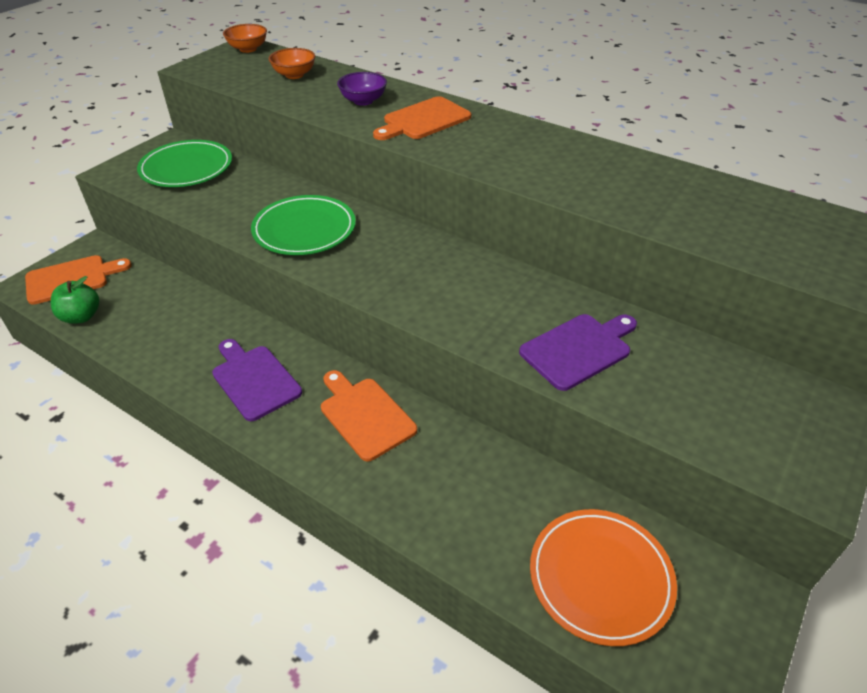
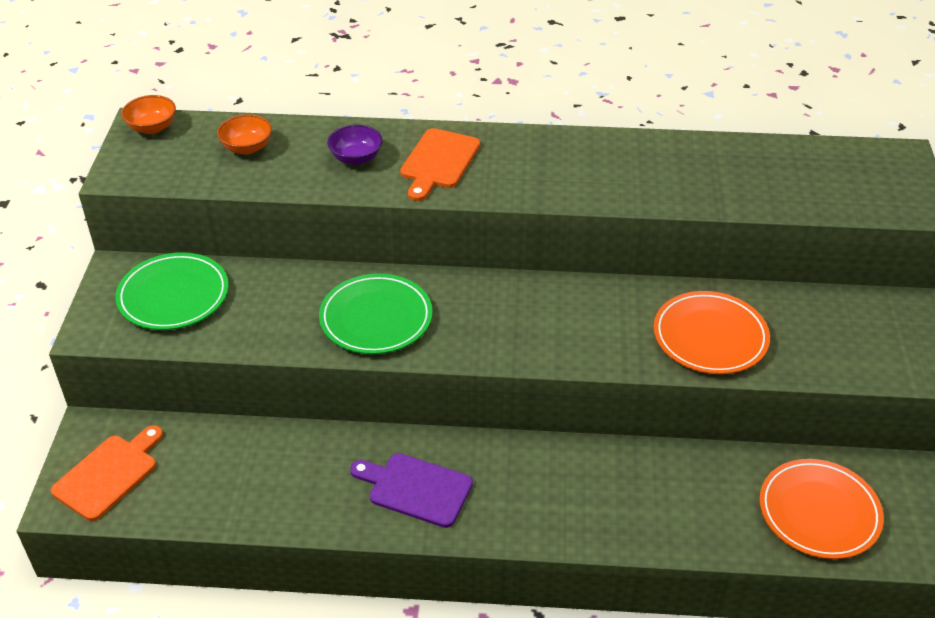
camera: 30 degrees left, 0 degrees up
(81, 316) = (169, 508): green apple -> none
(365, 415) = (544, 474): orange cutting board -> none
(579, 349) = (710, 337): purple cutting board -> orange plate

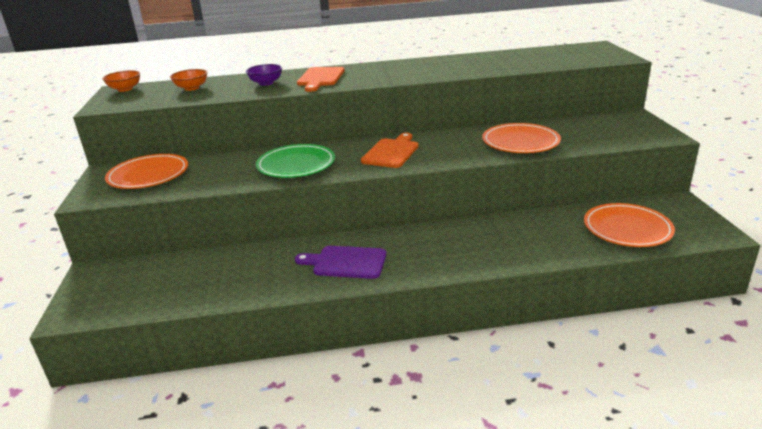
camera: 10 degrees left, 15 degrees down
(109, 474) = (107, 293): orange cutting board -> orange cutting board (392, 152)
(173, 296) = (148, 175): green plate -> orange plate

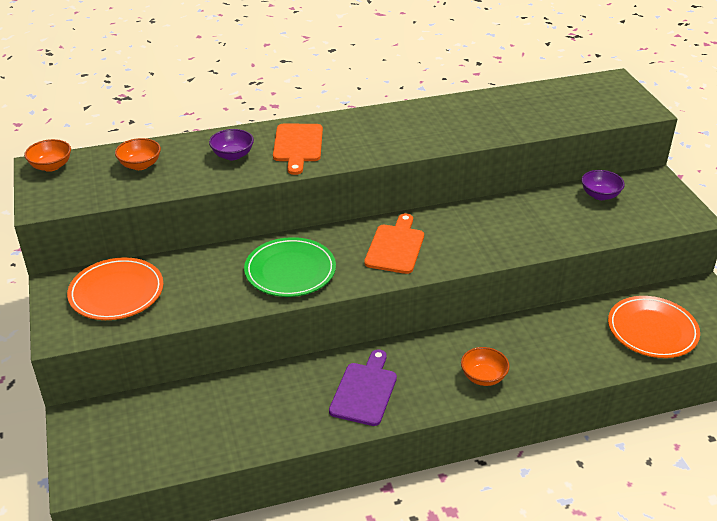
camera: 10 degrees left, 10 degrees up
(346, 262) = (365, 391): purple cutting board -> purple cutting board turned 105 degrees clockwise
(458, 256) = (483, 377): none -> orange bowl
(520, 142) = (537, 227): orange plate -> none
(581, 124) = (600, 195): none -> purple bowl

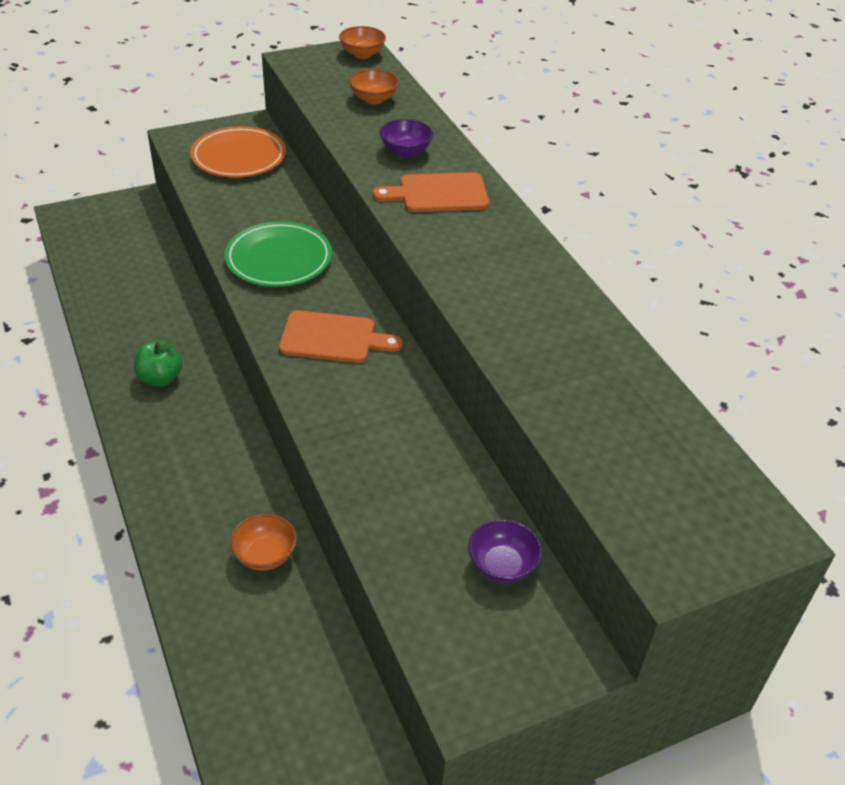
camera: 80 degrees right, 5 degrees up
(365, 391) = (160, 378): purple cutting board -> green apple
(483, 377) = (177, 481): orange bowl -> orange bowl (265, 555)
(652, 330) = (271, 686): orange plate -> none

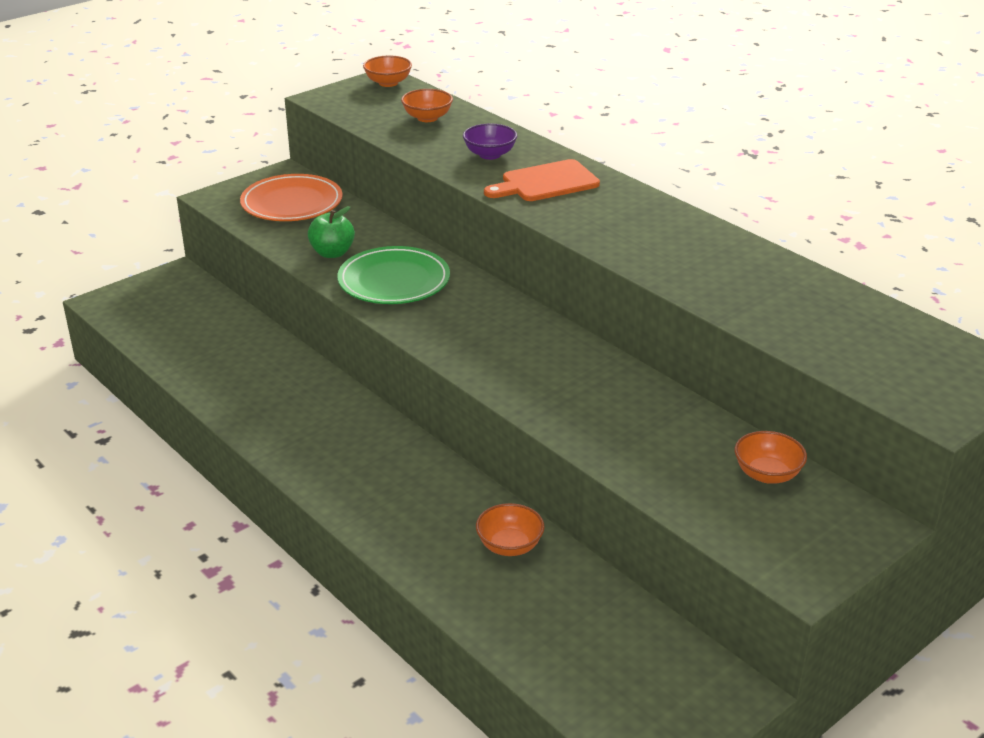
camera: 15 degrees left, 10 degrees down
(160, 378) = (306, 424): green apple -> green apple (332, 253)
(333, 338) = (493, 334): orange cutting board -> none
(502, 566) = (767, 474): purple bowl -> orange bowl

